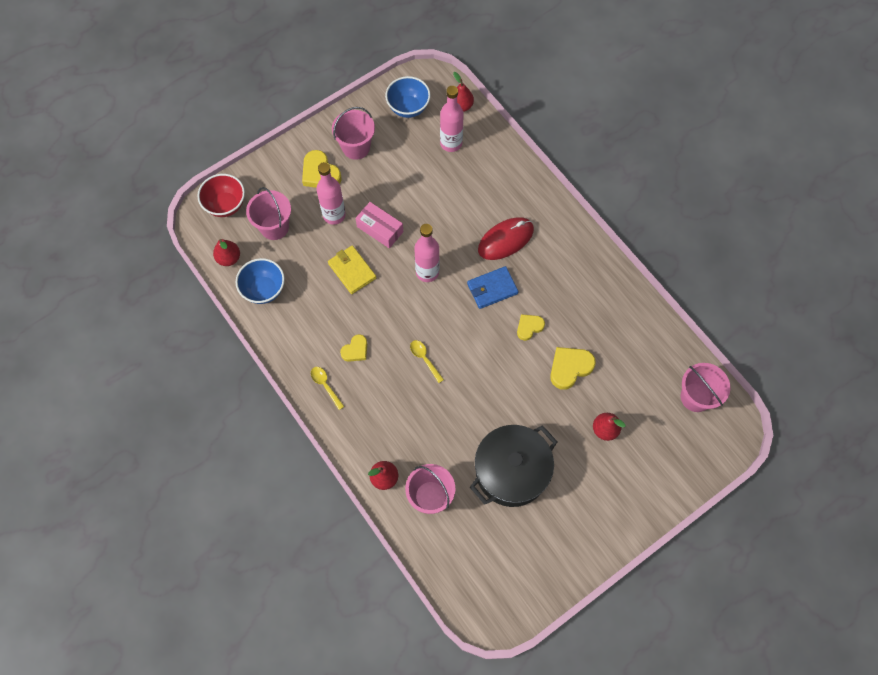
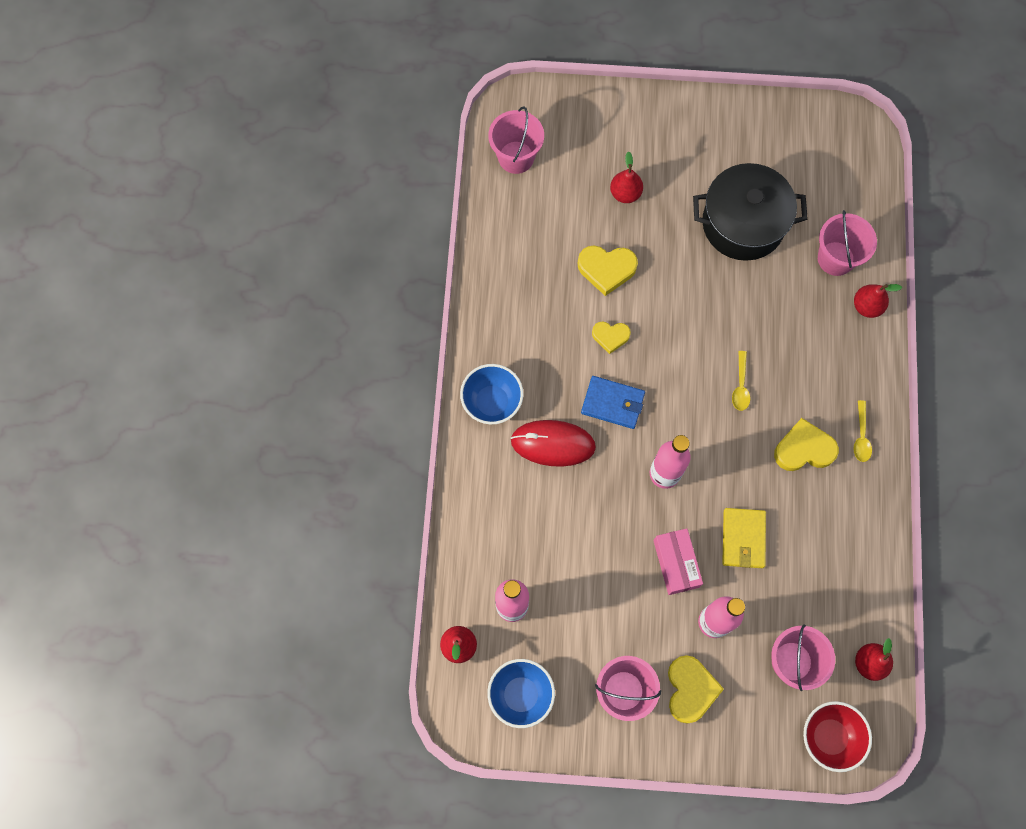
camera: 140 degrees left, 5 degrees up
(264, 290) = (855, 592): blue bowl -> blue bowl (492, 402)
(355, 350) = (804, 449): yellow heart -> yellow heart, size x1.58

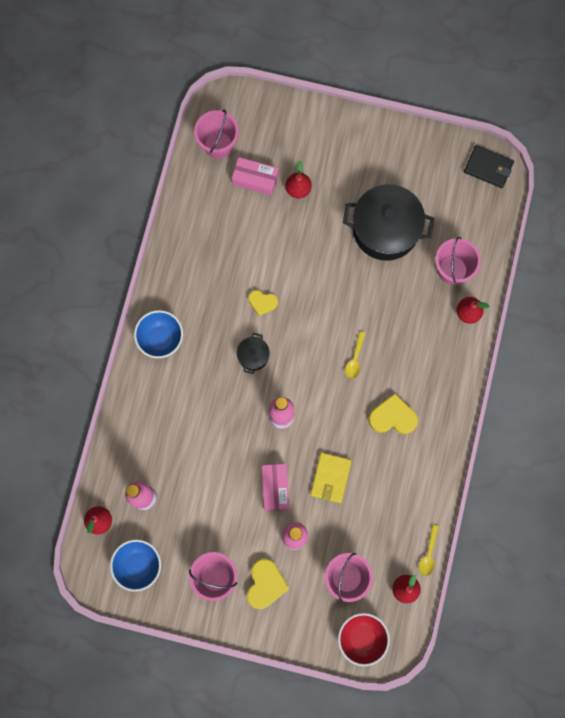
camera: 10 degrees right, 5 degrees up
(553, 444) = (201, 379): red mouse -> none
(570, 190) = (255, 179): none -> pink box
(606, 269) = (270, 248): yellow heart -> none
(613, 403) = (253, 355): blue wallet -> black pot
(850, 131) = (488, 167): none -> black wallet
(861, 436) = (439, 415): yellow spoon -> yellow spoon (428, 554)

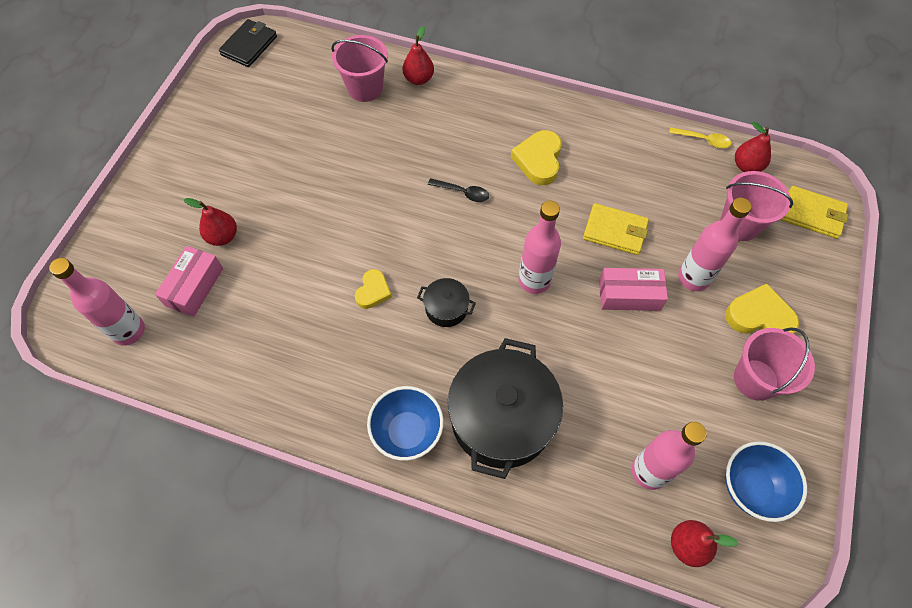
camera: 85 degrees left, 15 degrees down
(218, 145) = (128, 331): pink bucket -> pink bottle
(355, 359) = (463, 192): yellow spoon -> black spoon
(362, 638) = (812, 214): red bowl -> yellow wallet
(385, 229) = (301, 147): black pot -> black pot (501, 418)

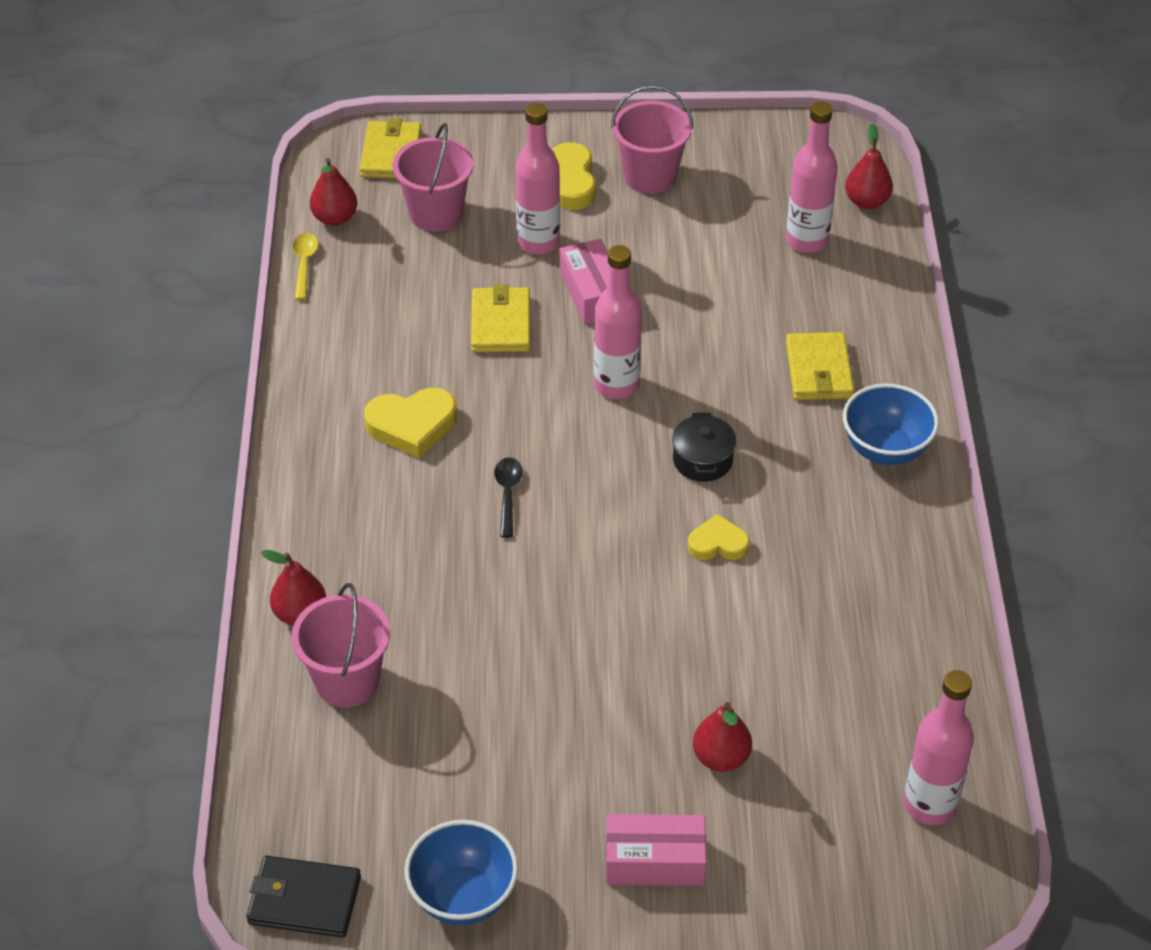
camera: 110 degrees left, 15 degrees down
(194, 287) = (820, 755): pink box -> pink box (655, 861)
(501, 418) = (819, 370): black pot -> yellow wallet
(751, 488) = (778, 165): blue bowl -> blue bowl (463, 896)

